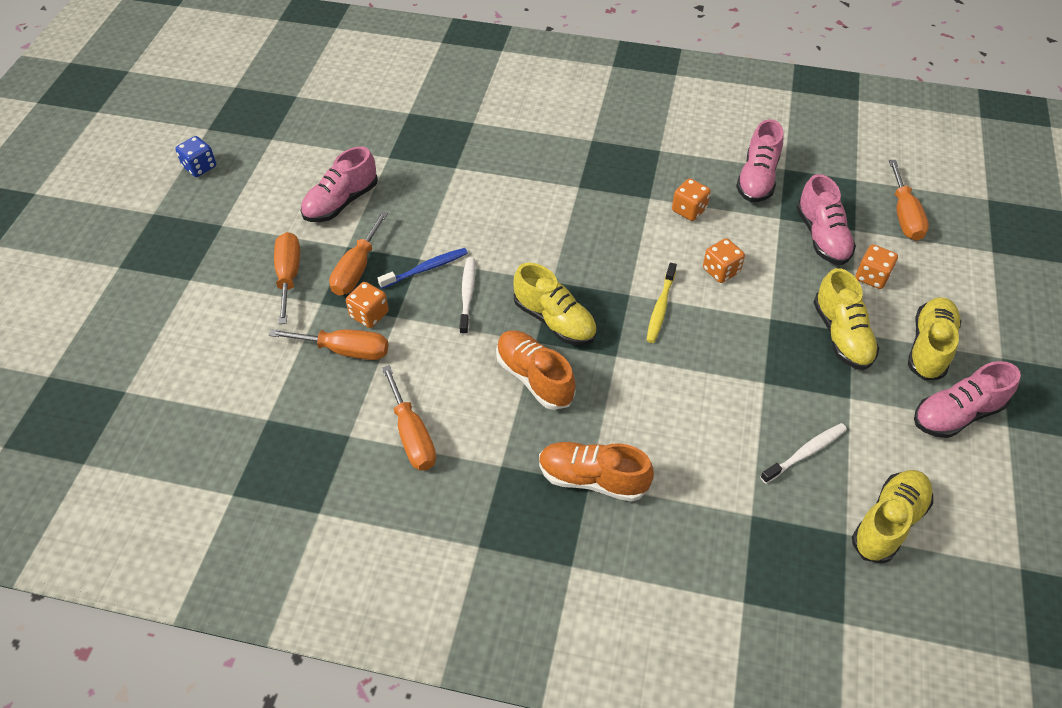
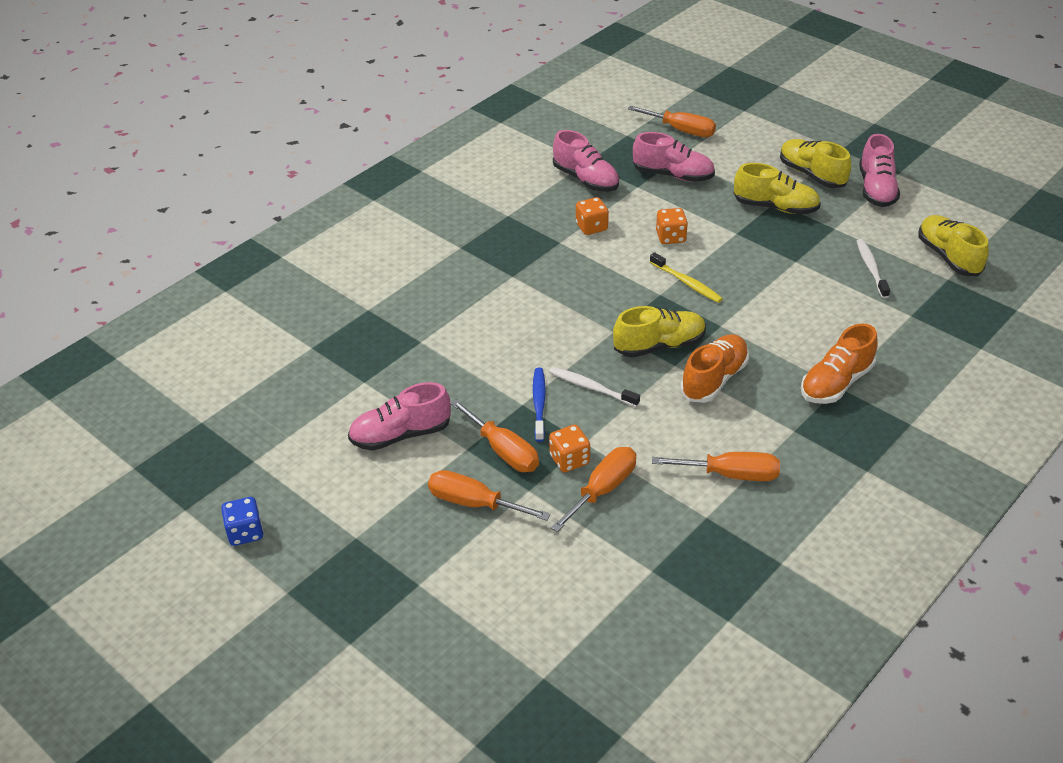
camera: 60 degrees left, 10 degrees down
(341, 202) = (400, 435): pink shoe -> pink shoe turned 90 degrees clockwise
(534, 378) = (714, 379): orange shoe -> orange shoe turned 135 degrees clockwise
(872, 277) = (730, 170): orange dice -> none

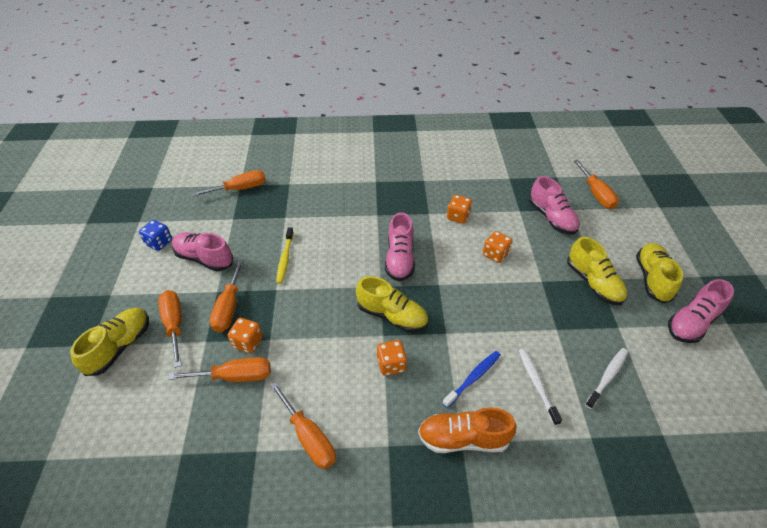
camera: 45 degrees right, 5 degrees up
(245, 532) = (84, 253): blue dice -> blue dice (159, 242)
(319, 350) = (240, 189): none -> orange screwdriver
(539, 404) = (283, 296): blue toothbrush -> blue toothbrush (473, 378)
(586, 179) = (494, 187): pink shoe -> pink shoe (400, 259)
(591, 387) = (320, 310): white toothbrush -> white toothbrush (537, 384)
(687, 283) = (464, 289): yellow toothbrush -> yellow toothbrush (285, 258)
(714, 379) = (391, 364): orange shoe -> orange dice
(948, 257) = (687, 417): yellow shoe -> yellow shoe (119, 347)

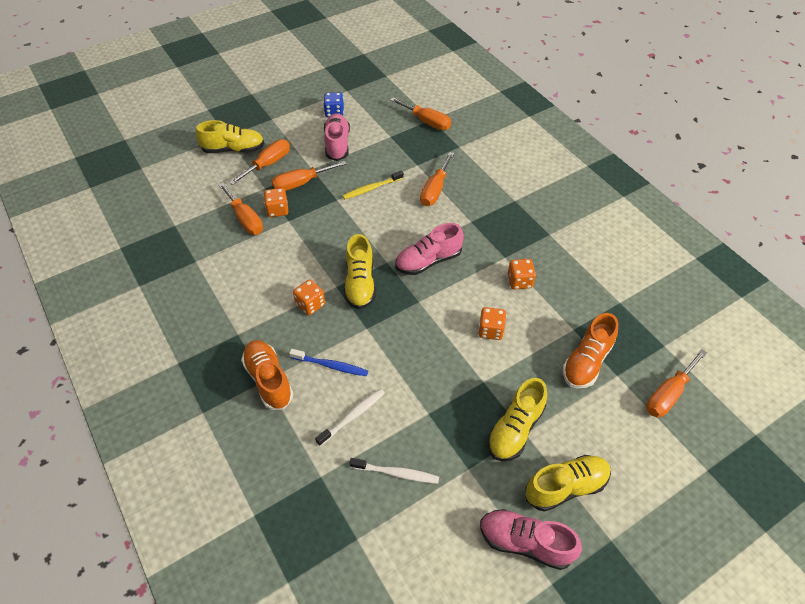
camera: 60 degrees right, 5 degrees up
(309, 437) = (220, 284): orange screwdriver -> orange screwdriver (435, 190)
(551, 218) = (586, 362): pink shoe -> orange shoe

